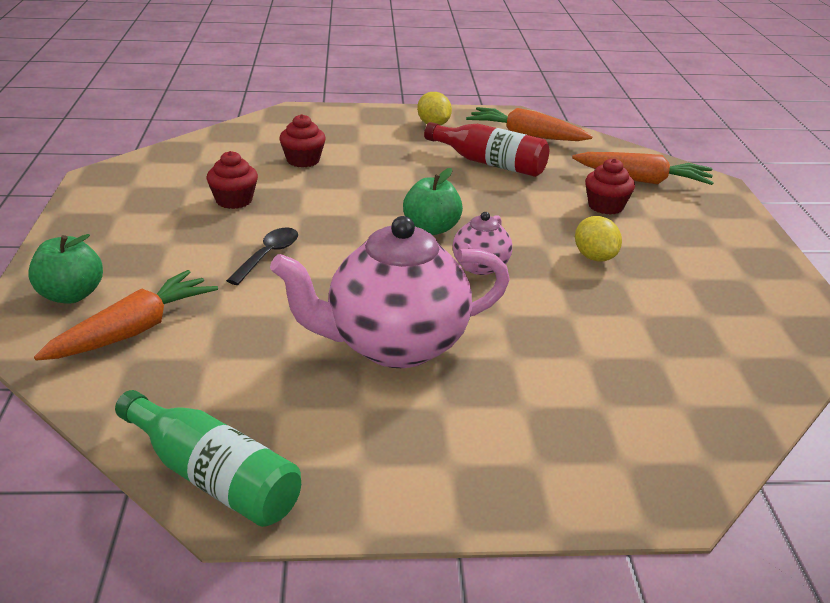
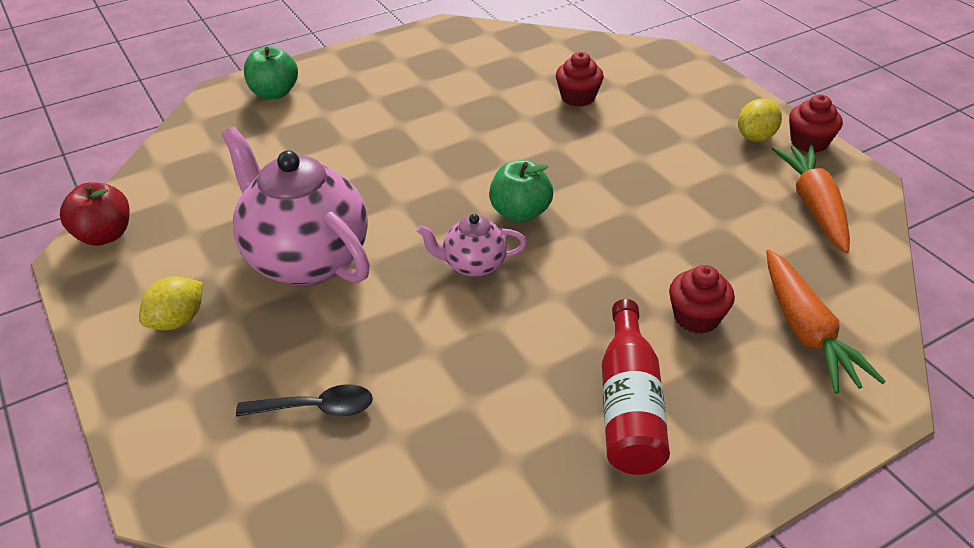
camera: 65 degrees right, 10 degrees up
(134, 330) = (248, 135): orange carrot -> none
(212, 477) = (104, 235): green bottle -> red apple
(234, 200) = (467, 96): red cupcake -> red cupcake (809, 142)
(268, 256) = (393, 147): black spoon -> black spoon (316, 408)
(489, 163) = (706, 202): red bottle -> red bottle (629, 405)
(594, 257) = (564, 338): yellow lemon -> yellow lemon (178, 320)

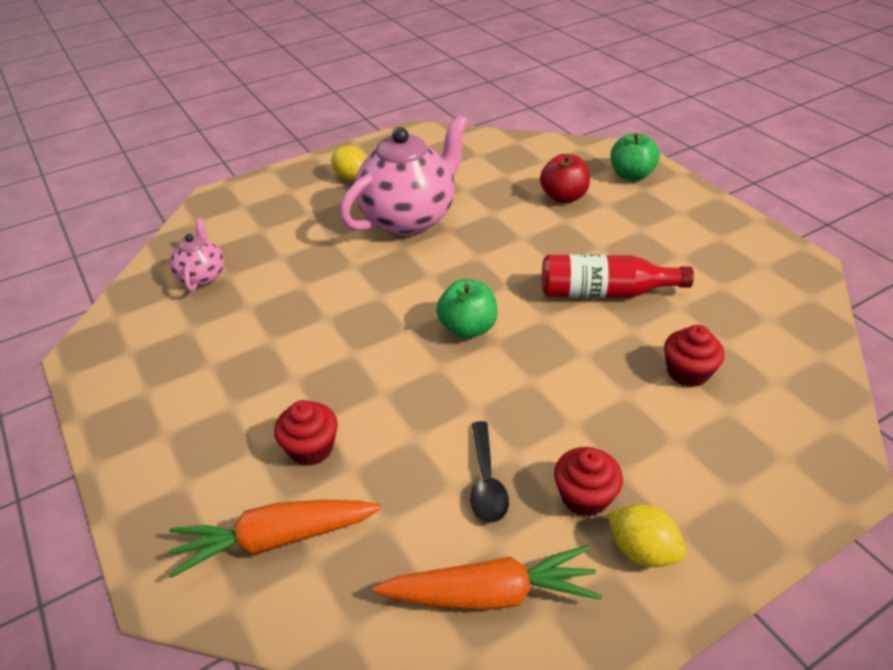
camera: 90 degrees right, 0 degrees up
(104, 235) = (437, 137): red apple -> red apple (563, 197)
(316, 408) = (262, 240): black spoon -> black spoon (486, 481)
(473, 265) = (396, 302): pink teapot -> pink teapot (202, 276)
(629, 405) = (220, 393): red bottle -> red bottle (605, 292)
(809, 142) = (643, 620): red cupcake -> red cupcake (584, 496)

